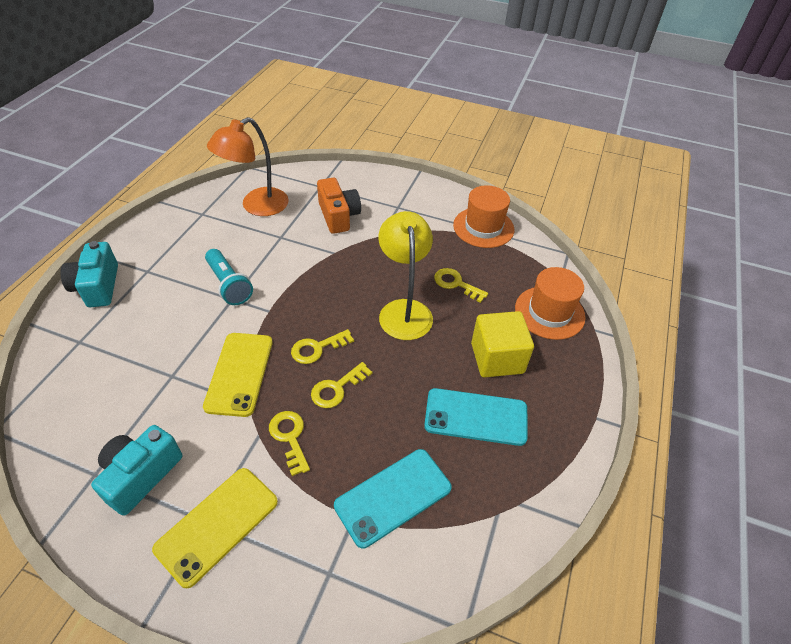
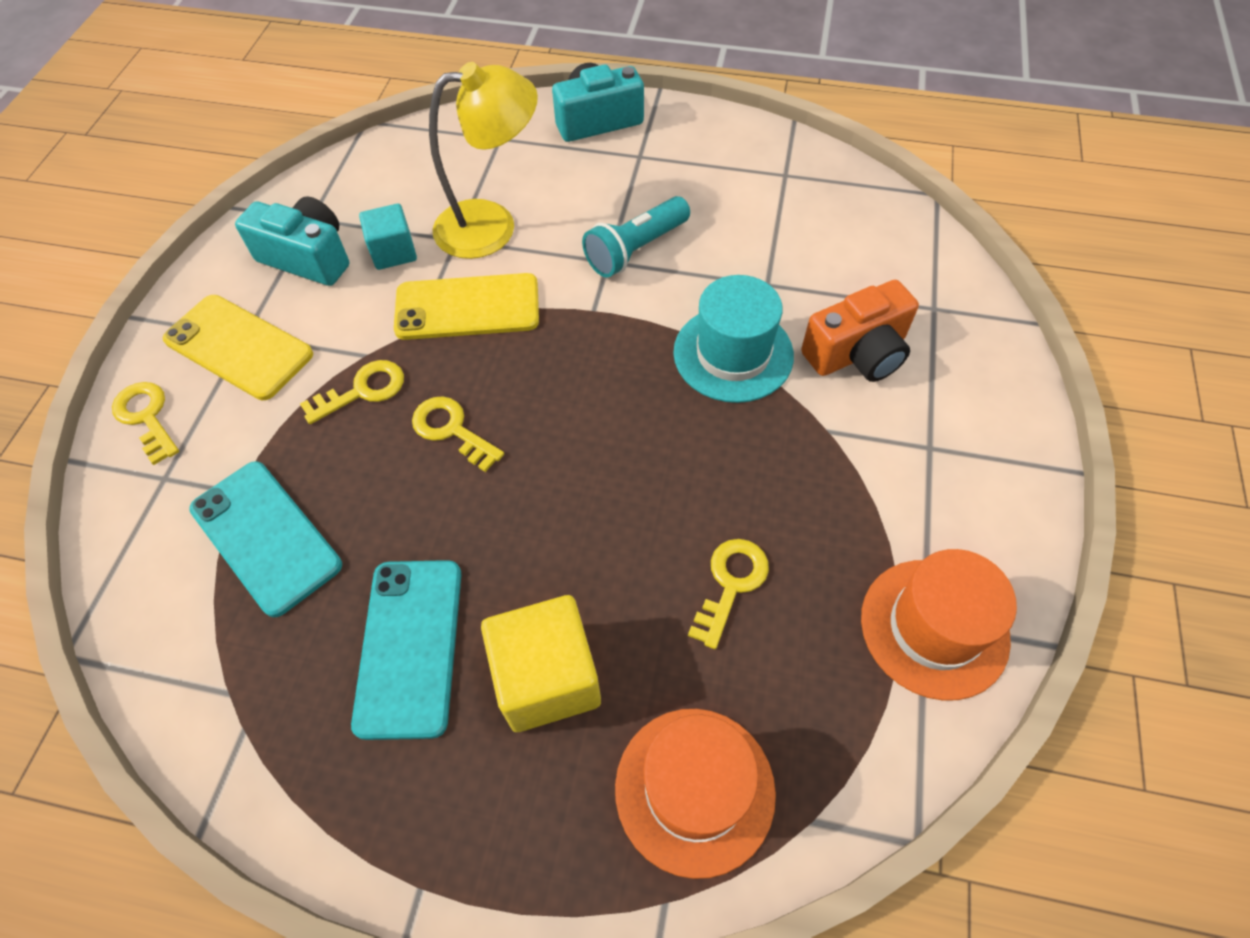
camera: 85 degrees right, 10 degrees up
(165, 415) = (393, 252): none -> turquoise cube
(256, 206) = (833, 234): orange lamp -> none
(317, 348) = (527, 388): yellow key -> yellow key (147, 417)
(323, 258) = (733, 354): none -> turquoise hat
(404, 310) = (637, 500): yellow lamp -> yellow lamp (492, 225)

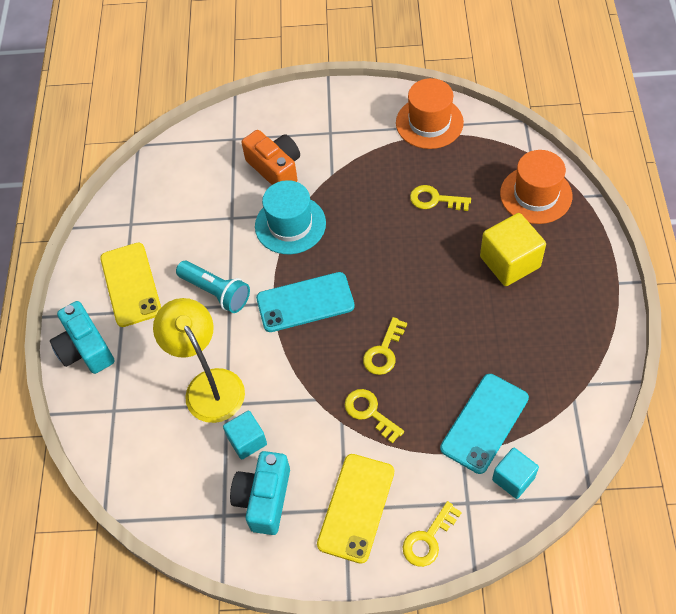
camera: 100 degrees left, 0 degrees up
(159, 550) = (513, 478): none -> turquoise cube
(410, 646) = (518, 325): turquoise phone -> turquoise phone (305, 302)
(467, 307) = (287, 375): yellow phone -> yellow phone (130, 284)

